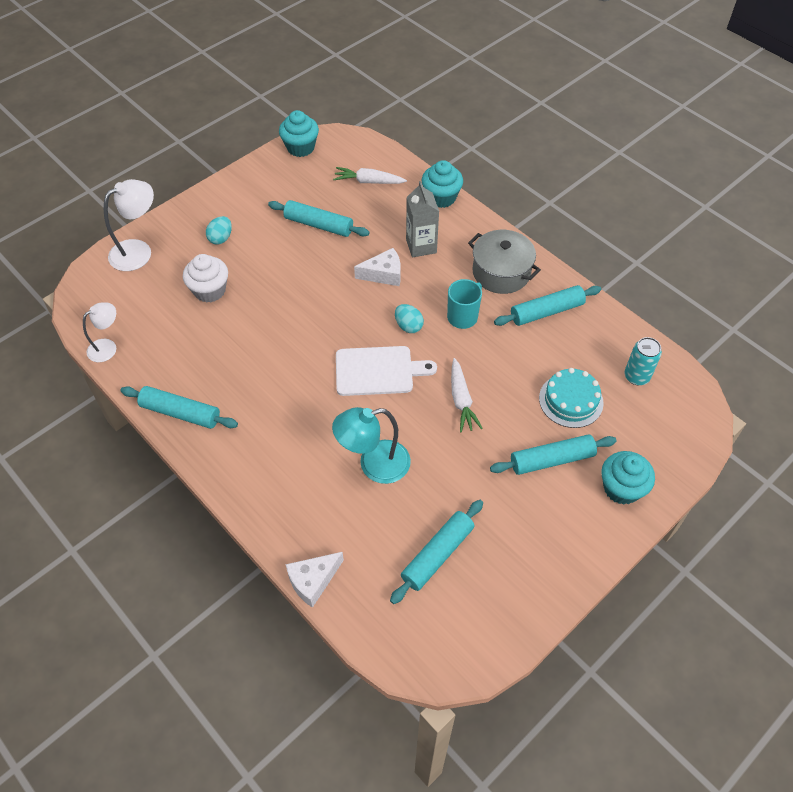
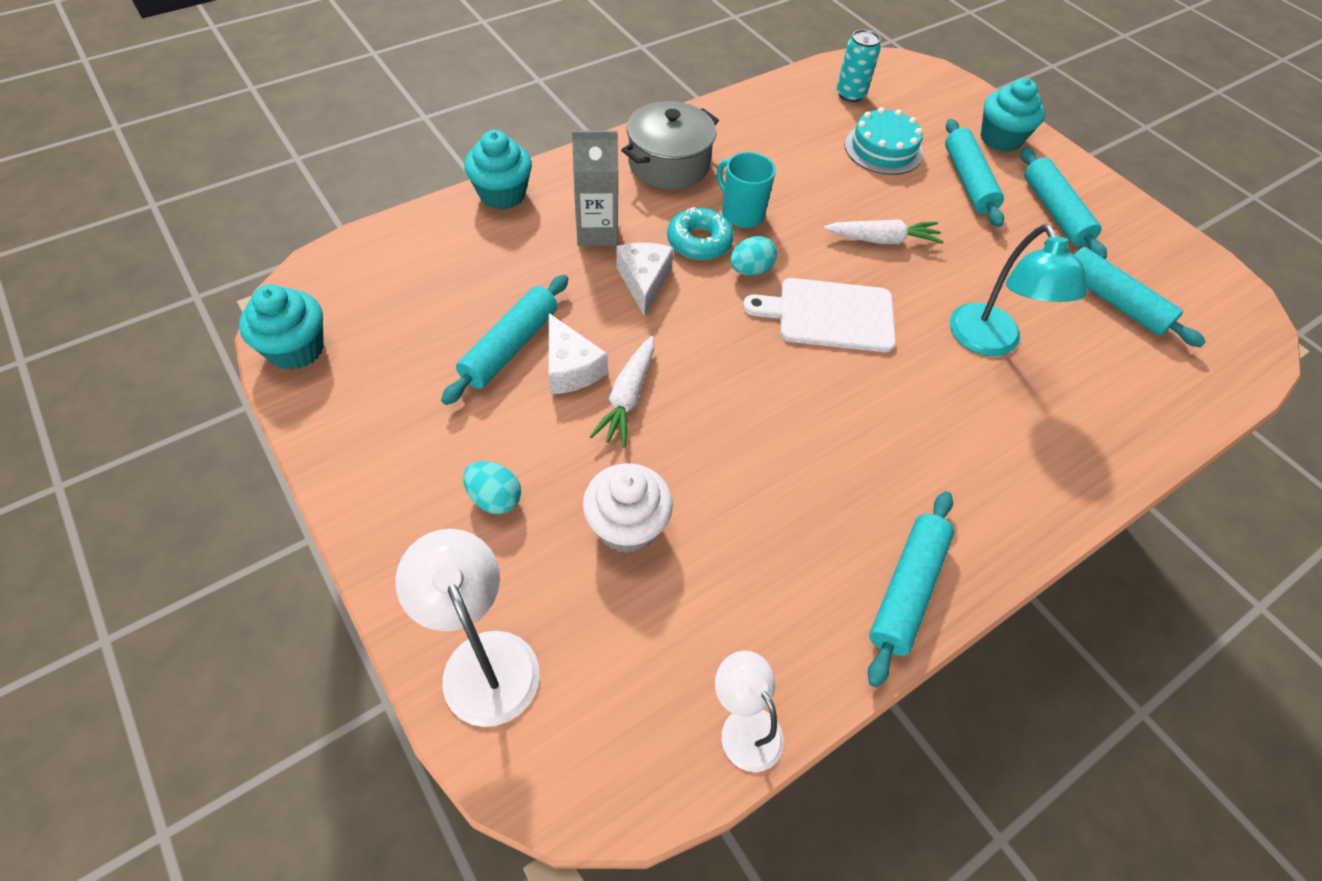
camera: 85 degrees left, 0 degrees up
(313, 581) = (1179, 432): white cheese -> white cheese (570, 368)
(369, 181) = (431, 269): white carrot -> white carrot (627, 397)
(378, 371) = (829, 315): white cutting board -> white cutting board turned 90 degrees counterclockwise
(427, 297) = (699, 242): none -> turquoise donut
(546, 311) = (744, 139): turquoise rolling pin -> turquoise rolling pin (1054, 212)

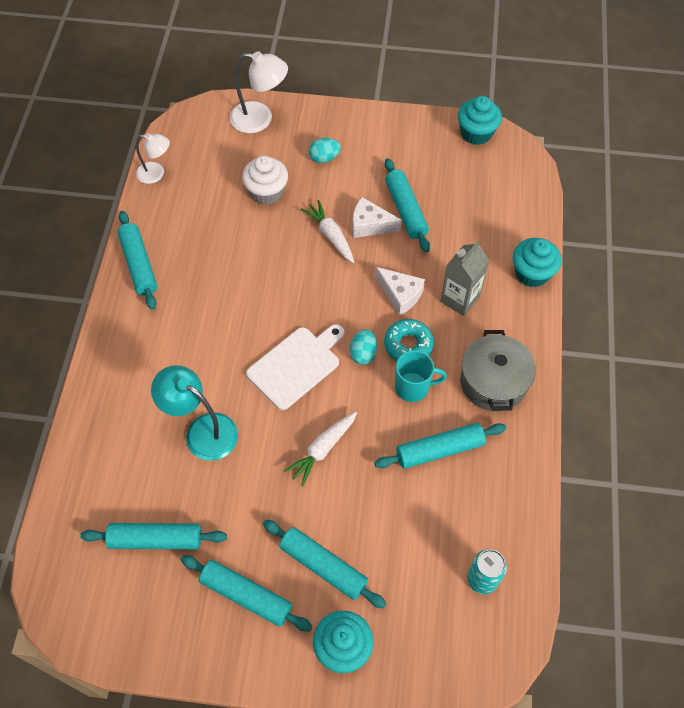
camera: 135 degrees right, 5 degrees up
(780, 165) = (439, 450): none -> turquoise rolling pin
(883, 149) = (402, 539): turquoise cake -> none

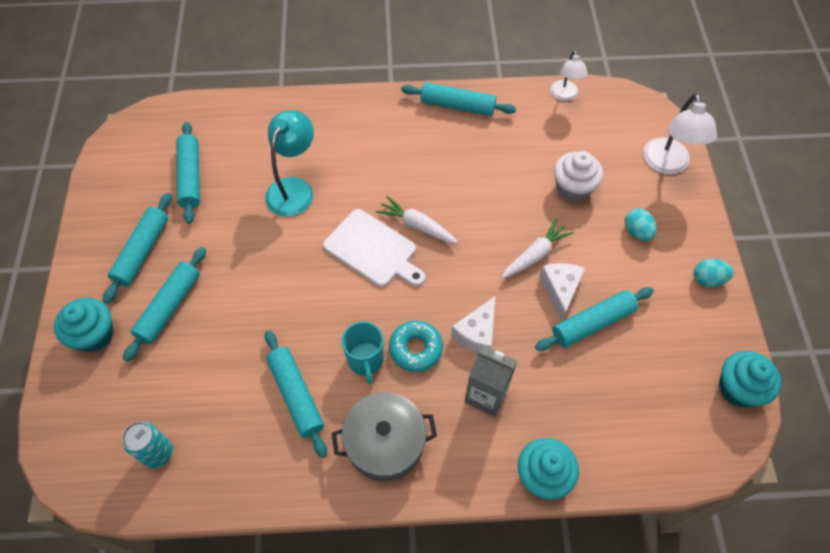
camera: 80 degrees right, 0 degrees up
(139, 264) = (457, 106): turquoise rolling pin -> turquoise rolling pin turned 45 degrees clockwise
(322, 449) = (285, 287): white carrot -> white carrot (417, 226)
(363, 353) = (397, 307): turquoise egg -> turquoise egg (707, 279)

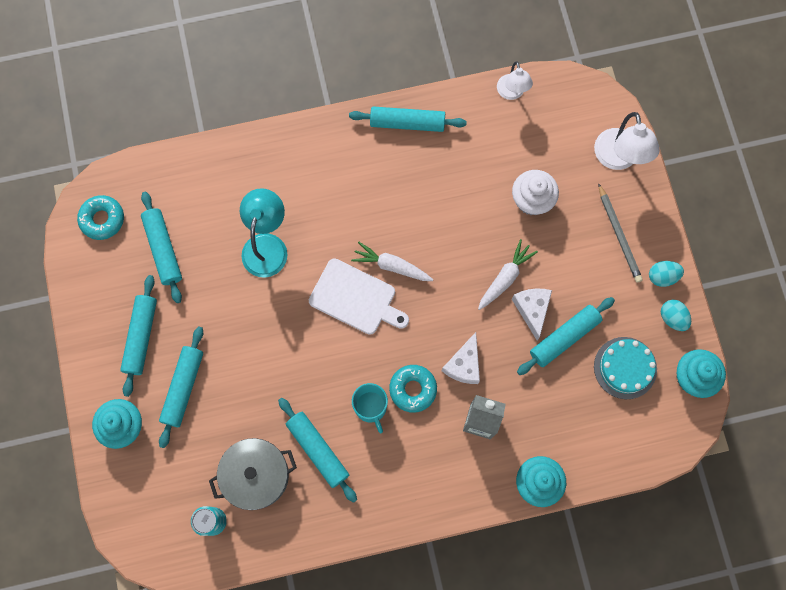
camera: 10 degrees left, 15 degrees up
(140, 143) = (102, 219): none -> turquoise donut
(385, 443) = (402, 478): grey pot -> grey pot (256, 475)
(637, 232) = (595, 238): turquoise egg -> turquoise egg (672, 318)
(659, 365) = (625, 368): none -> turquoise cake
(662, 233) = (619, 235): none -> grey pencil

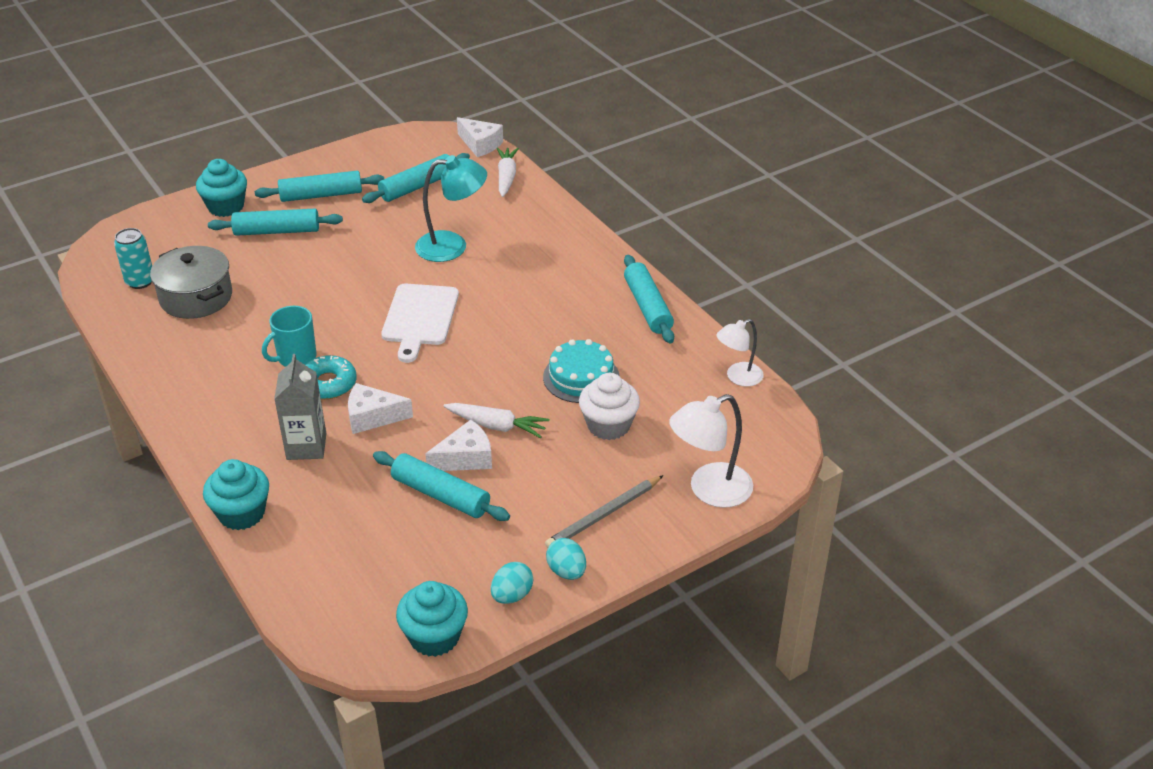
camera: 70 degrees right, 35 degrees down
(102, 219) = (432, 147): turquoise donut -> none
(117, 176) = (480, 144): none -> white cheese
(317, 450) = (235, 331): turquoise rolling pin -> none
(391, 266) = (469, 335): white carrot -> white carrot (506, 177)
(625, 368) = (422, 562): turquoise cake -> turquoise cake (581, 377)

